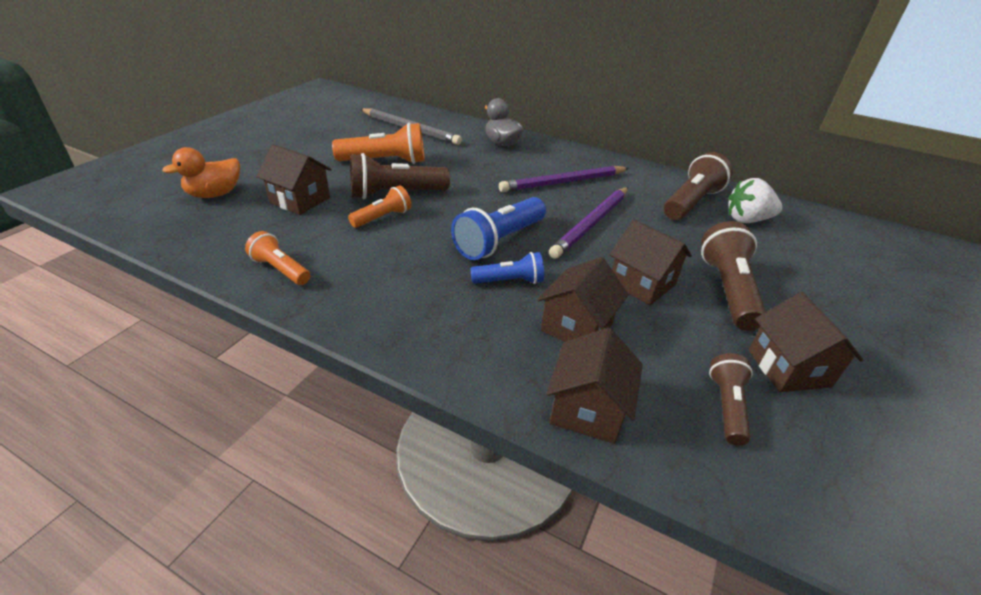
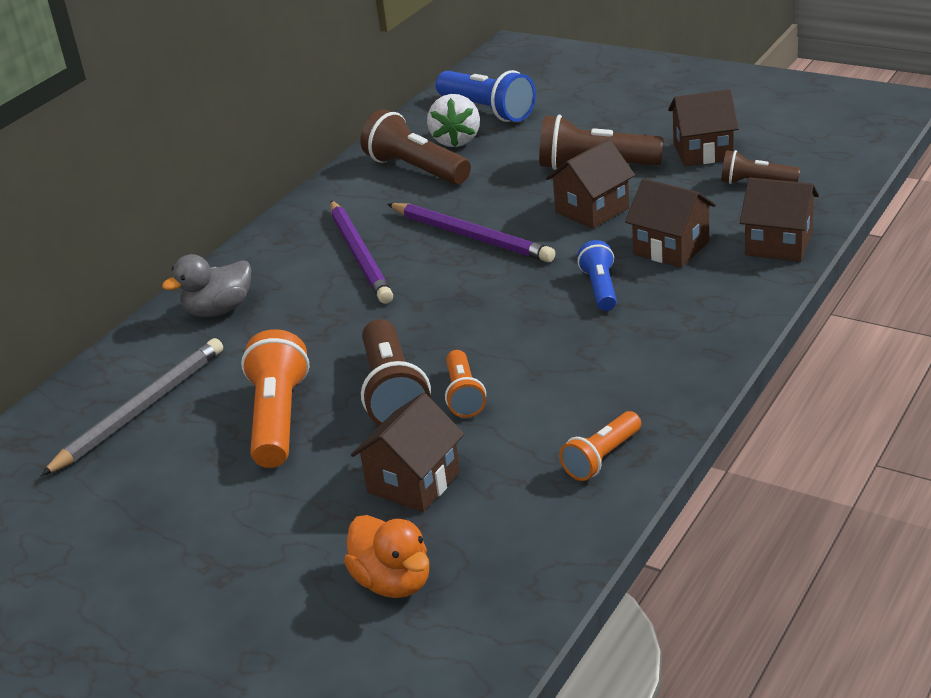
camera: 80 degrees left, 5 degrees down
(382, 217) = (464, 395): orange flashlight -> orange flashlight turned 150 degrees counterclockwise
(499, 241) = (516, 299): blue flashlight -> blue flashlight (487, 110)

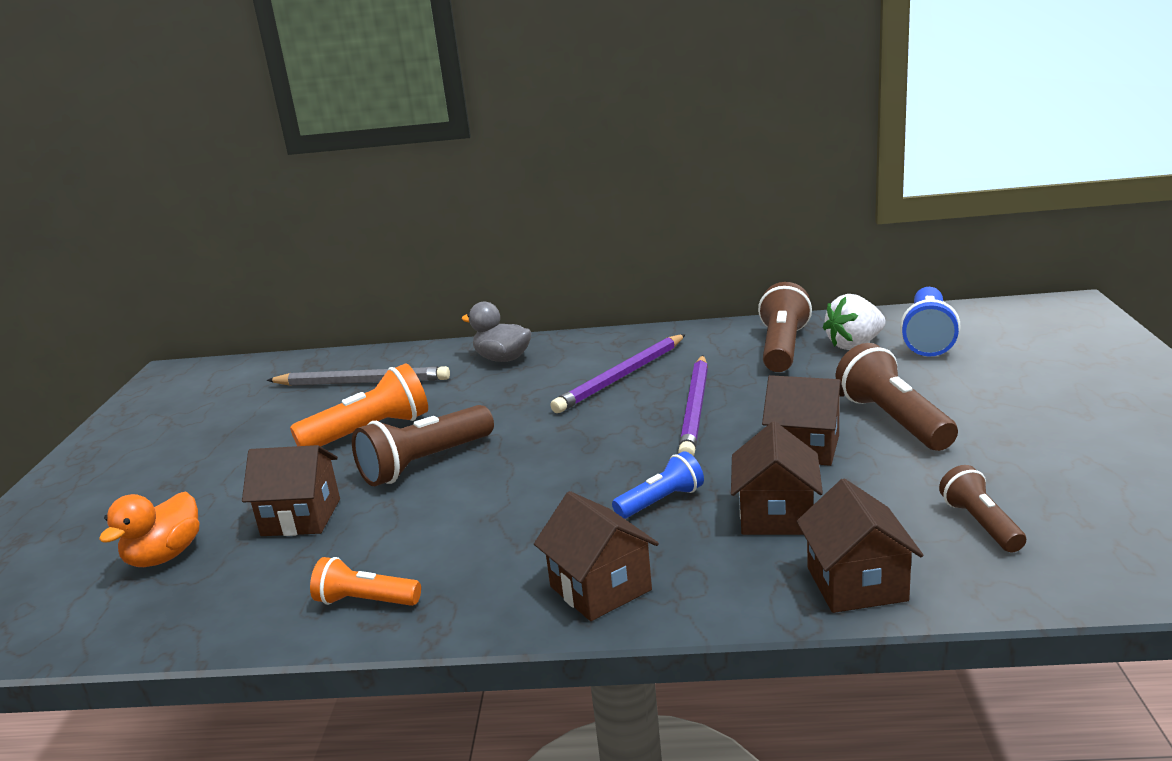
camera: 60 degrees right, 10 degrees down
(464, 395) = (437, 495): orange flashlight -> none
(703, 152) = (1006, 468): brown house -> brown house (600, 588)

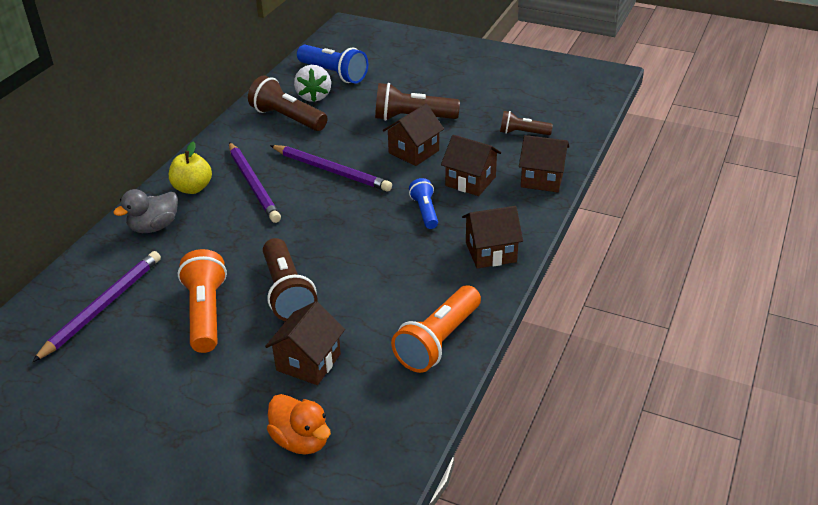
camera: 70 degrees left, 15 degrees up
(362, 382) = (102, 307): grey pencil -> purple pencil
(366, 601) = (438, 341): orange flashlight -> orange flashlight, size x1.68
(586, 351) = (193, 188): none -> yellow apple

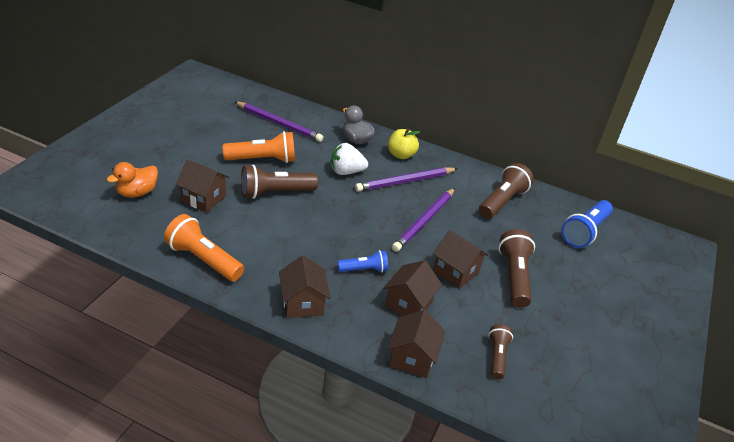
camera: 85 degrees right, 0 degrees up
(314, 96) = (541, 218): white strawberry -> white strawberry (346, 172)

